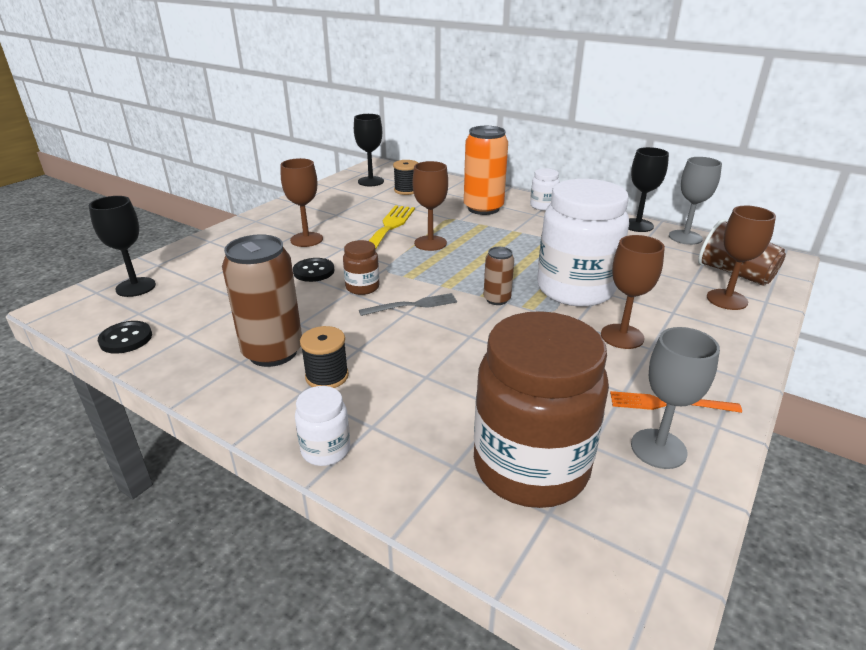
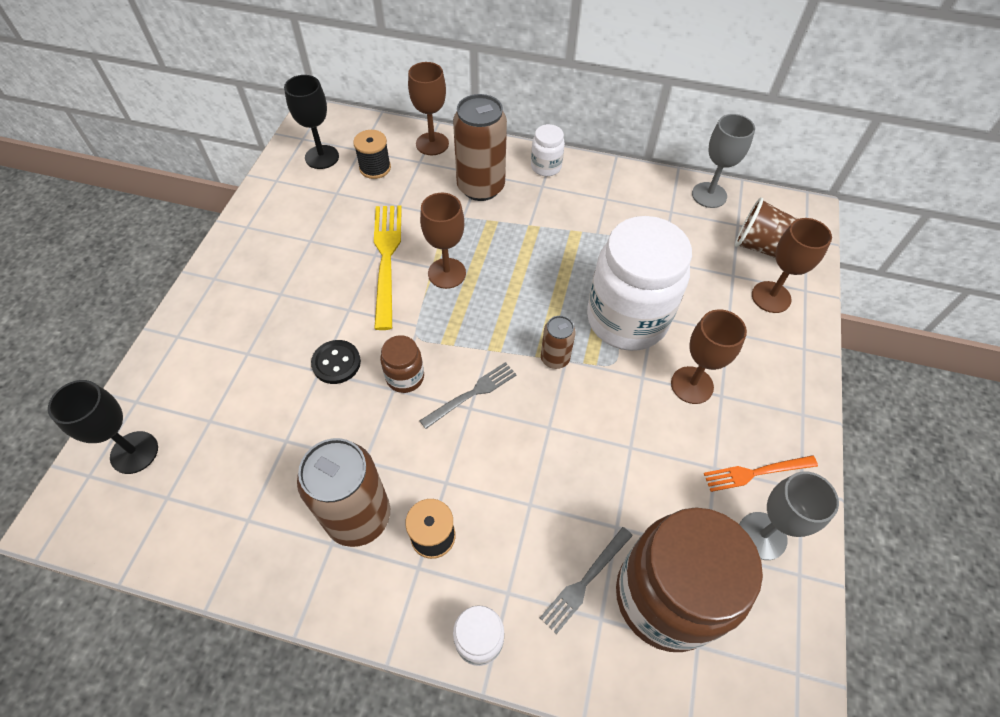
camera: 20 degrees left, 25 degrees up
(126, 339) = (179, 547): black button -> none
(306, 239) = (298, 302): brown goblet -> brown goblet (432, 144)
(451, 436) = (585, 581): none -> grey fork
(483, 208) = (480, 187): orange can -> brown can
(637, 225) = (656, 183): black goblet -> none

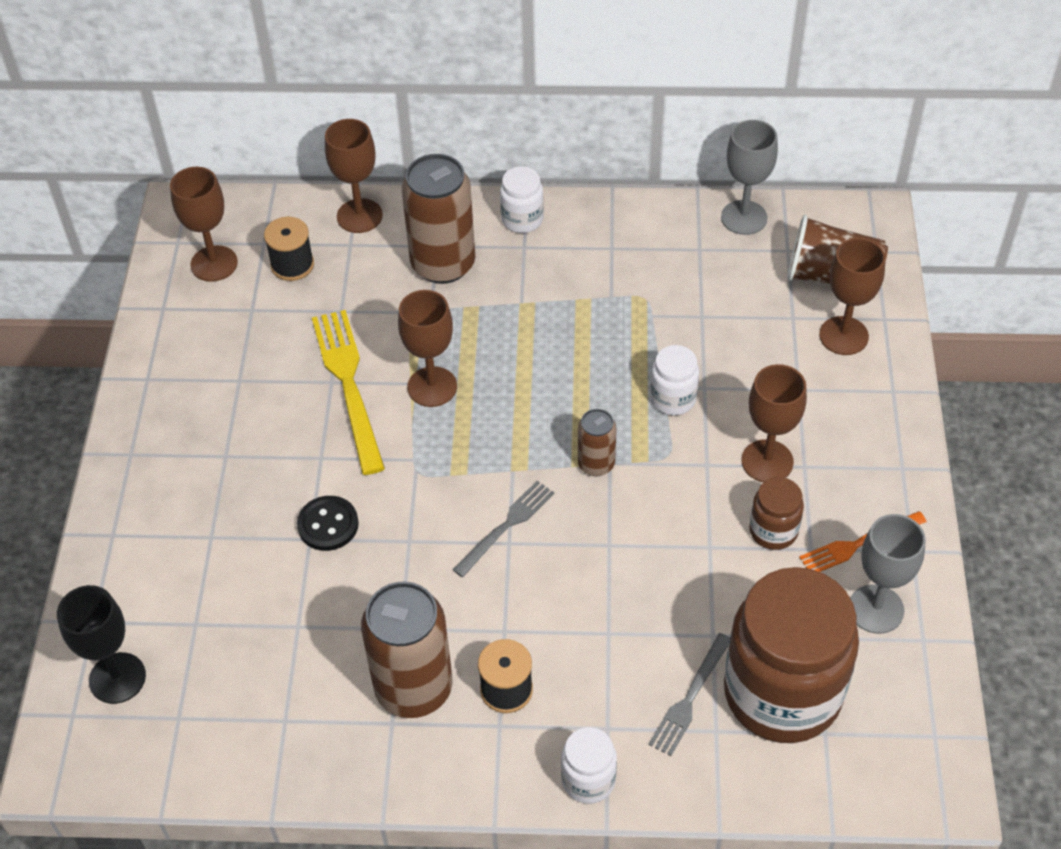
camera: 10 degrees left, 5 degrees down
(322, 157) = (214, 264): black goblet -> brown goblet
(405, 377) = (419, 524): brown jar -> brown jar (773, 531)
(627, 319) = (673, 399): white jar -> white jar, size x0.44

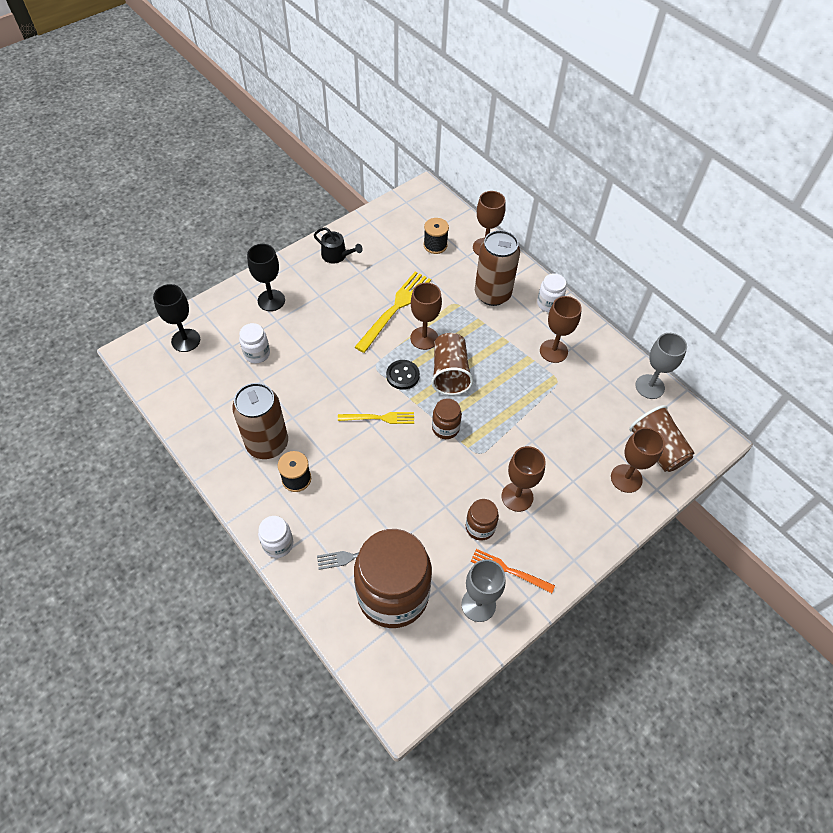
camera: 45 degrees right, 5 degrees up
(167, 520) = (271, 300): none -> black goblet
(177, 386) = (337, 255): none -> black watering can
(214, 264) = (408, 221): brown goblet -> brown goblet (553, 351)
(328, 525) = (319, 354): black button -> black button (402, 375)
(506, 526) = (379, 418): grey fork -> yellow fork
(517, 399) = (449, 373): none -> brown cup
(596, 464) = (445, 428): brown can -> brown jar
(673, 399) = (512, 433): white jar -> white jar (257, 354)

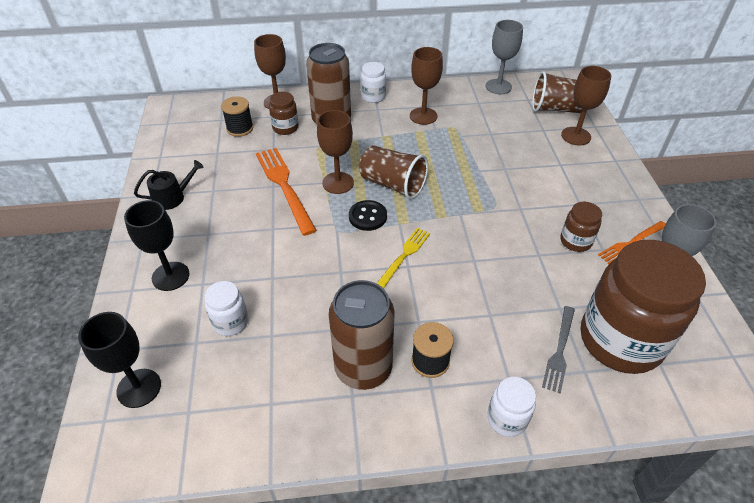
camera: 55 degrees left, 10 degrees down
(395, 309) = (284, 186): yellow fork -> orange fork
(445, 428) = (452, 215): brown jar -> brown jar (285, 128)
(517, 497) = (557, 203): brown goblet -> none

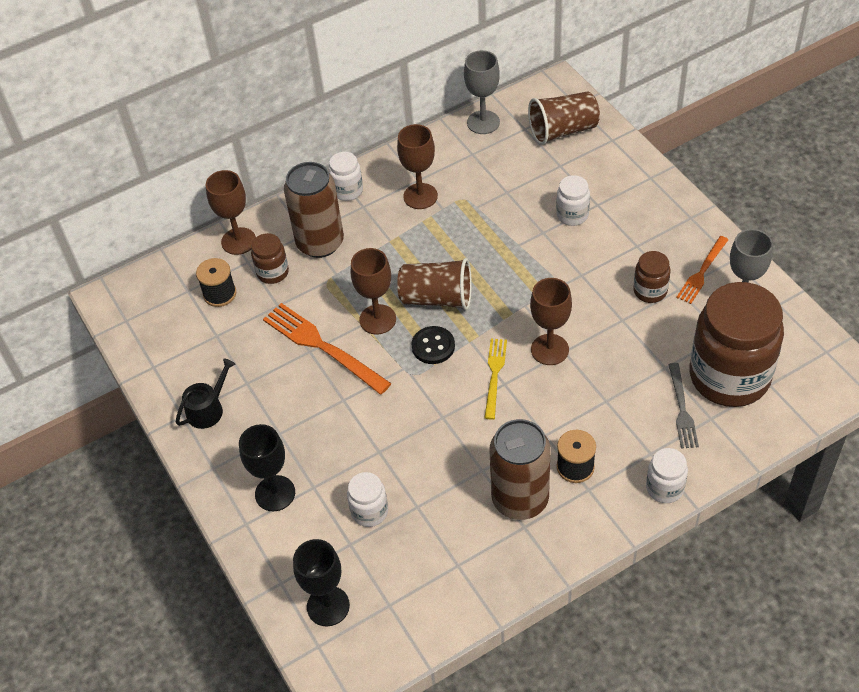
camera: 20 degrees left, 5 degrees up
(535, 165) = (572, 215): none -> white jar
(576, 136) = (597, 161): brown goblet -> brown goblet (549, 349)

